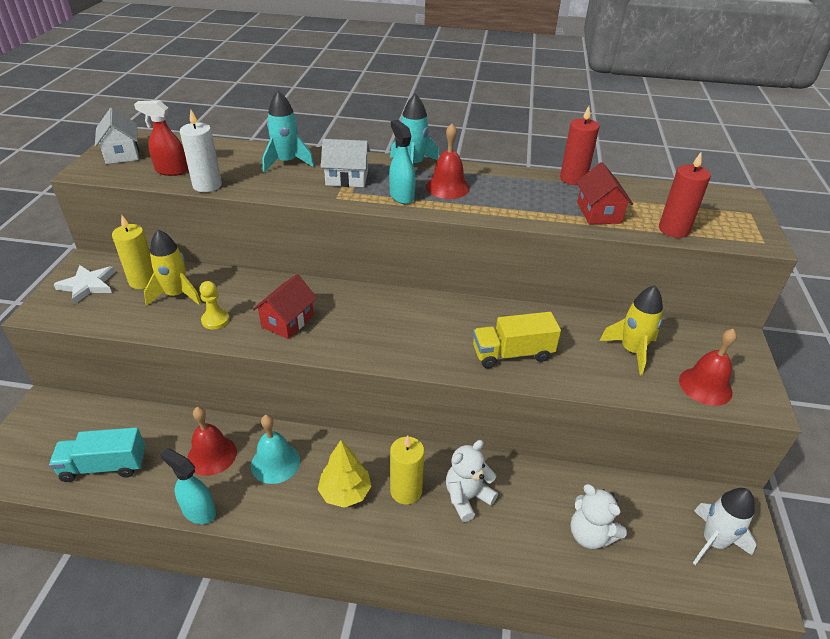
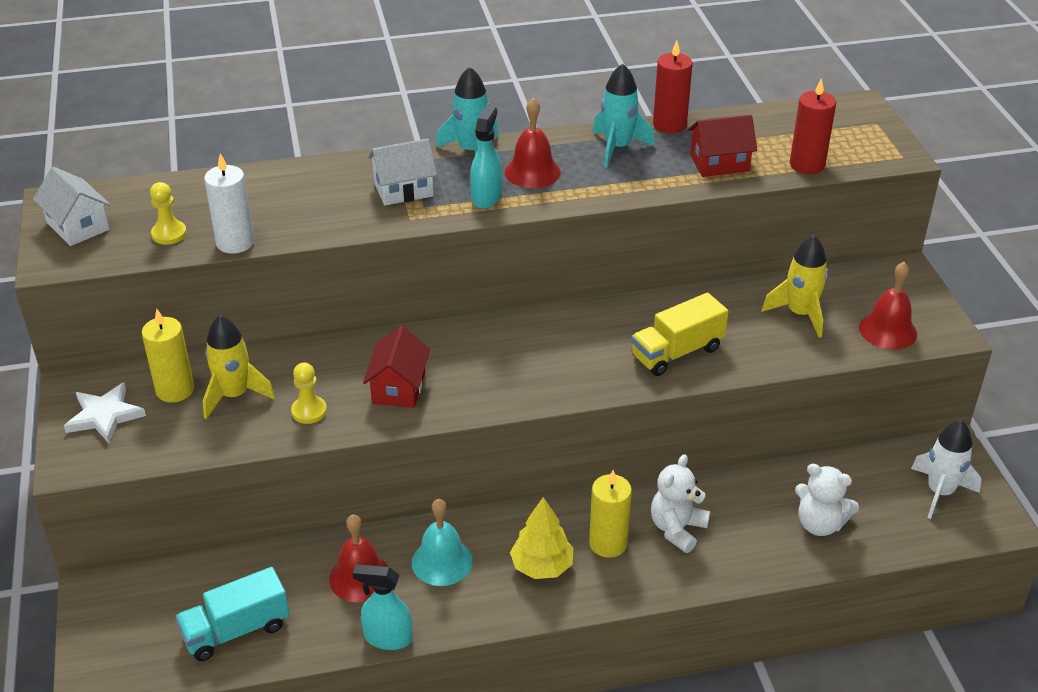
camera: 20 degrees left, 0 degrees up
(171, 171) = (169, 234): red spray bottle -> yellow pawn
(286, 162) = (310, 185): turquoise rocket -> turquoise rocket (617, 147)
(401, 196) = (486, 197): turquoise spray bottle -> turquoise spray bottle turned 60 degrees clockwise
(598, 213) = (719, 163): red house -> red house turned 75 degrees counterclockwise

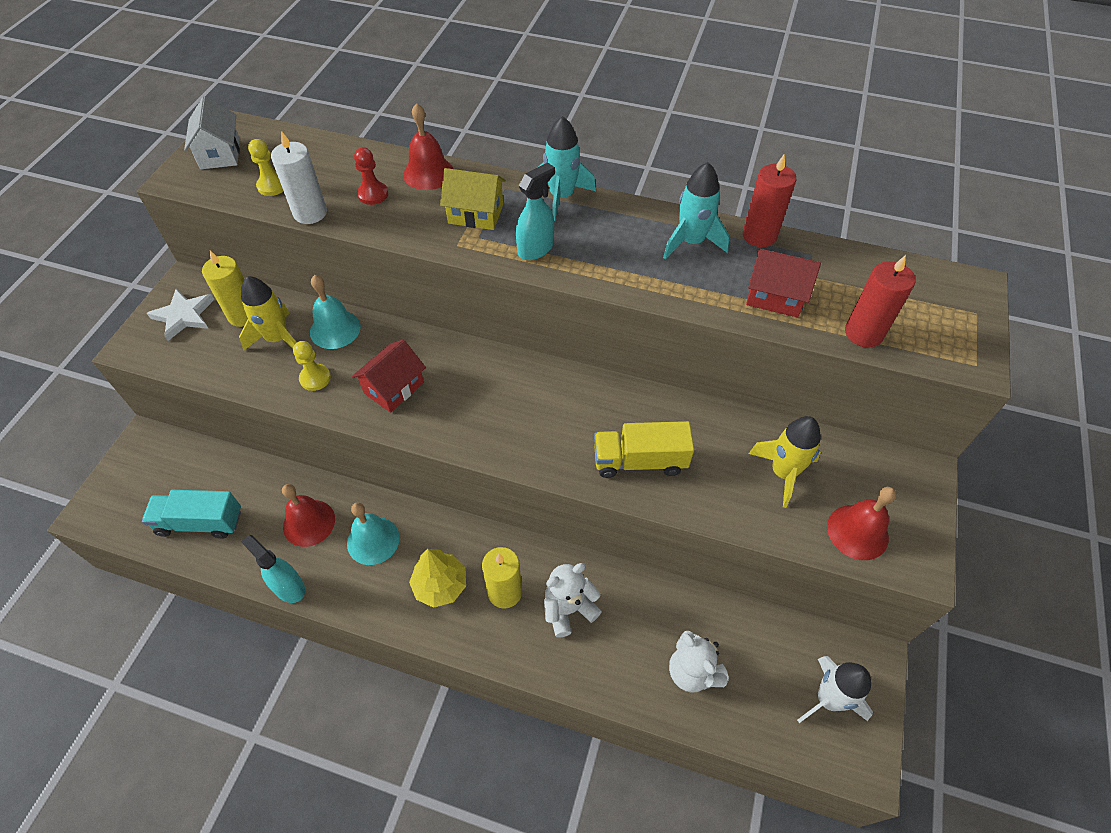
camera: 30 degrees right, 15 degrees up
(284, 207) = (373, 194): none -> red pawn
(290, 364) = (335, 329): none -> turquoise bell
(403, 189) = (475, 214): white house -> yellow house
(532, 172) = (595, 238): red bell -> red bell (428, 173)

